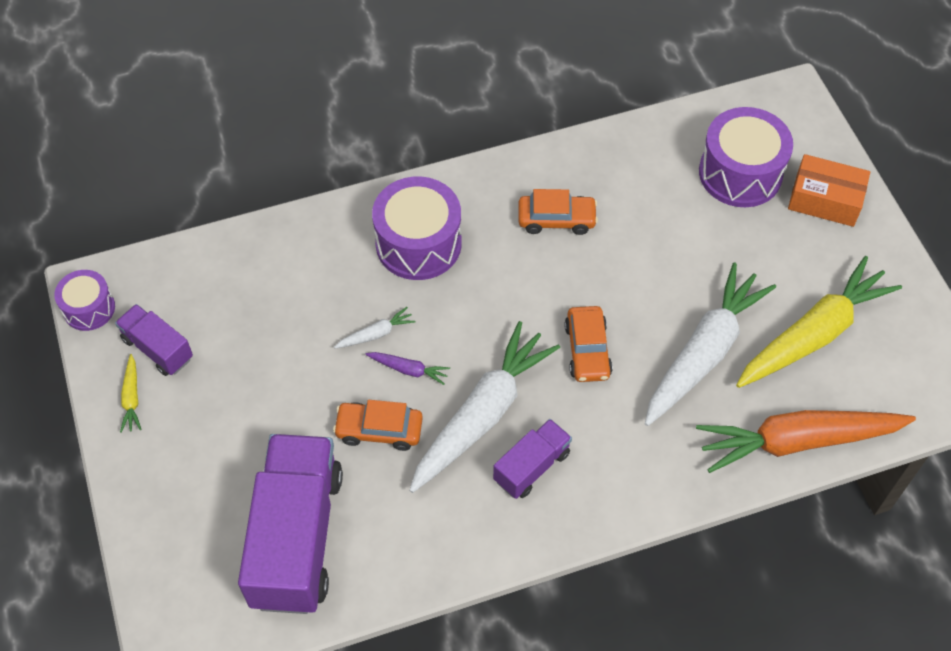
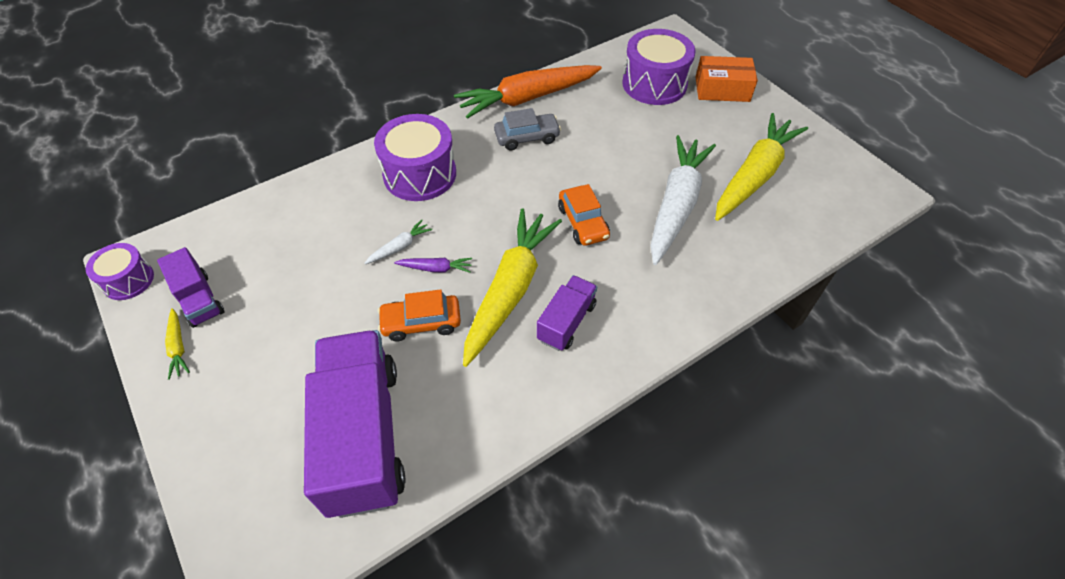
camera: 15 degrees left, 5 degrees down
(158, 349) = (199, 300): purple truck -> purple truck turned 150 degrees counterclockwise
(482, 415) = (510, 290): white carrot -> yellow carrot
(556, 219) = (527, 137): orange car -> grey car
(798, 441) = (777, 253): orange carrot -> orange carrot (528, 98)

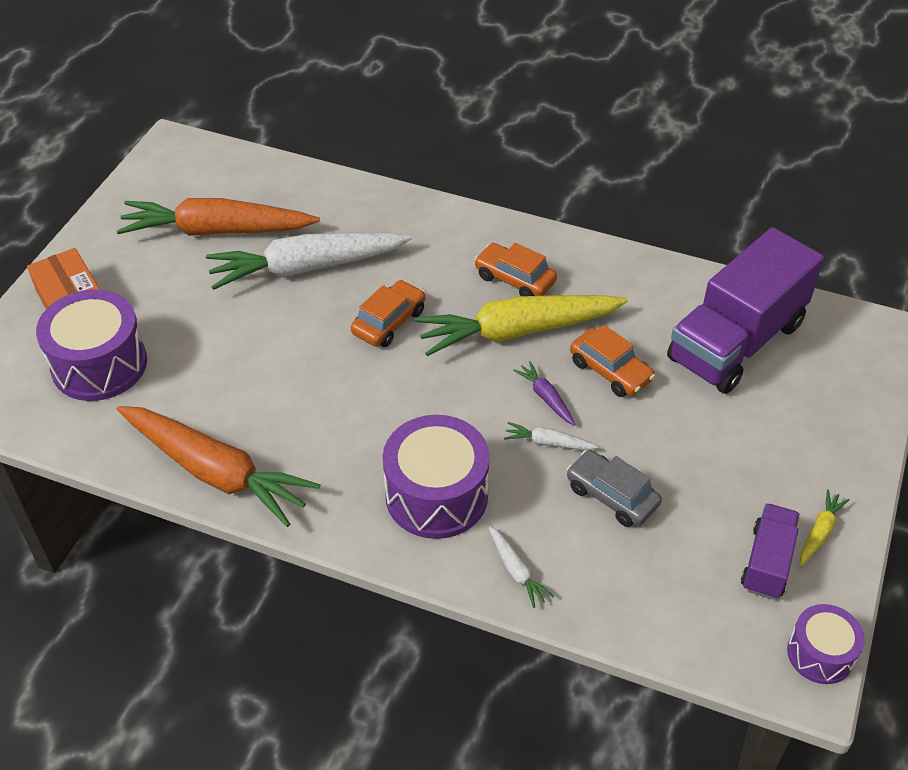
camera: 125 degrees left, 5 degrees down
(336, 180) = (516, 571): none -> white carrot
(527, 137) = (293, 432): grey car -> grey car (611, 496)
(566, 322) = (514, 279): purple truck -> orange car
(754, 176) = (217, 231): yellow carrot -> orange carrot

